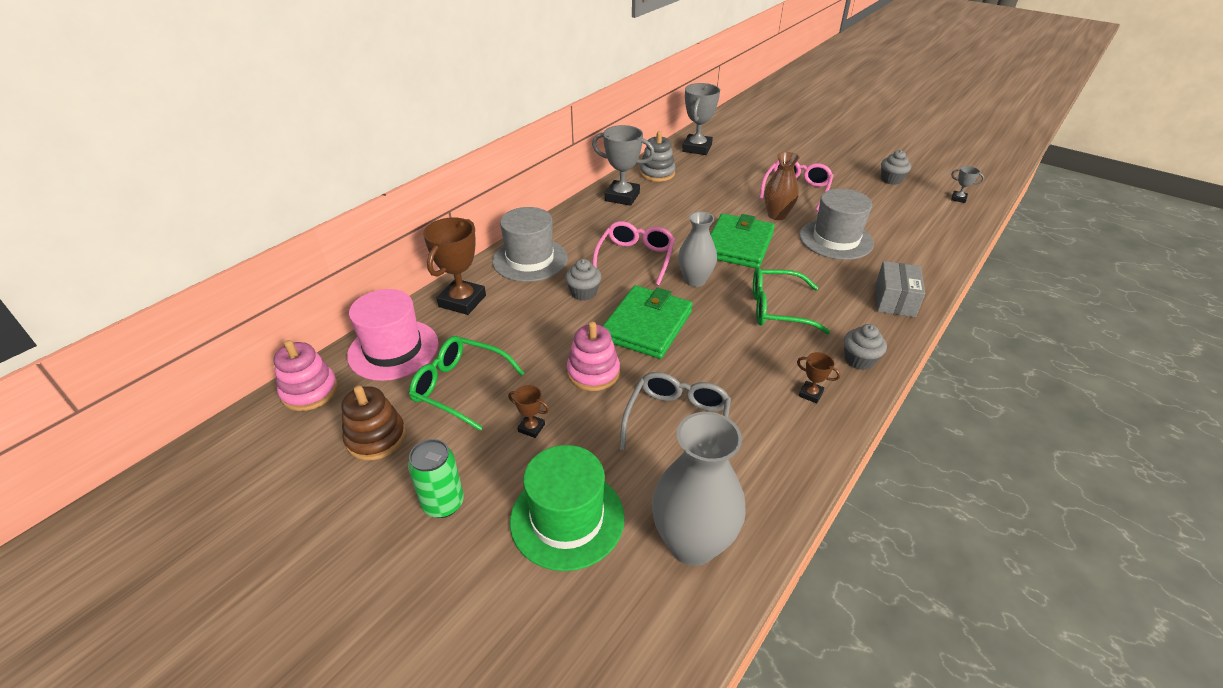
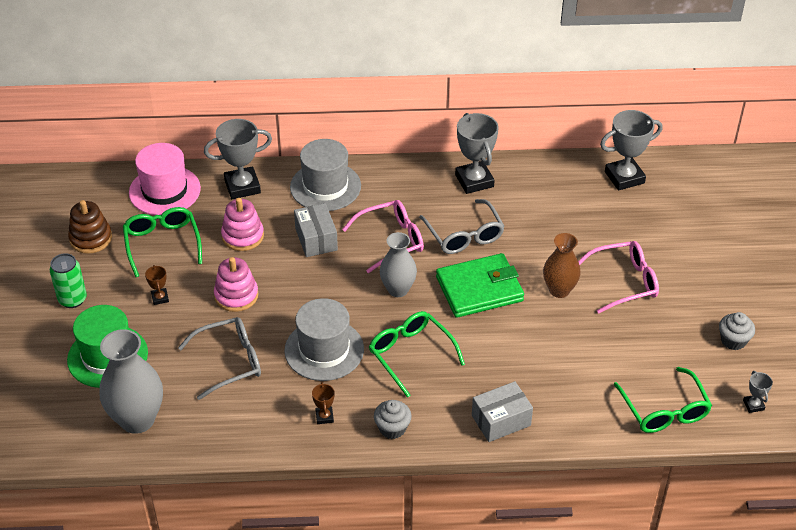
camera: 50 degrees right, 5 degrees up
(309, 391) = (97, 184): pink stacking toy -> pink stacking toy (243, 236)
(462, 301) = (242, 186): brown trophy -> grey trophy
(583, 293) = (316, 239): grey cupcake -> grey box
(647, 325) = (313, 293): green wallet -> none
(657, 173) = (541, 178): grey stacking toy -> none
(673, 225) = (464, 235): none -> grey glasses
(836, 239) = (561, 346): grey hat -> grey hat (324, 350)
(938, 230) = (664, 410): none -> green glasses

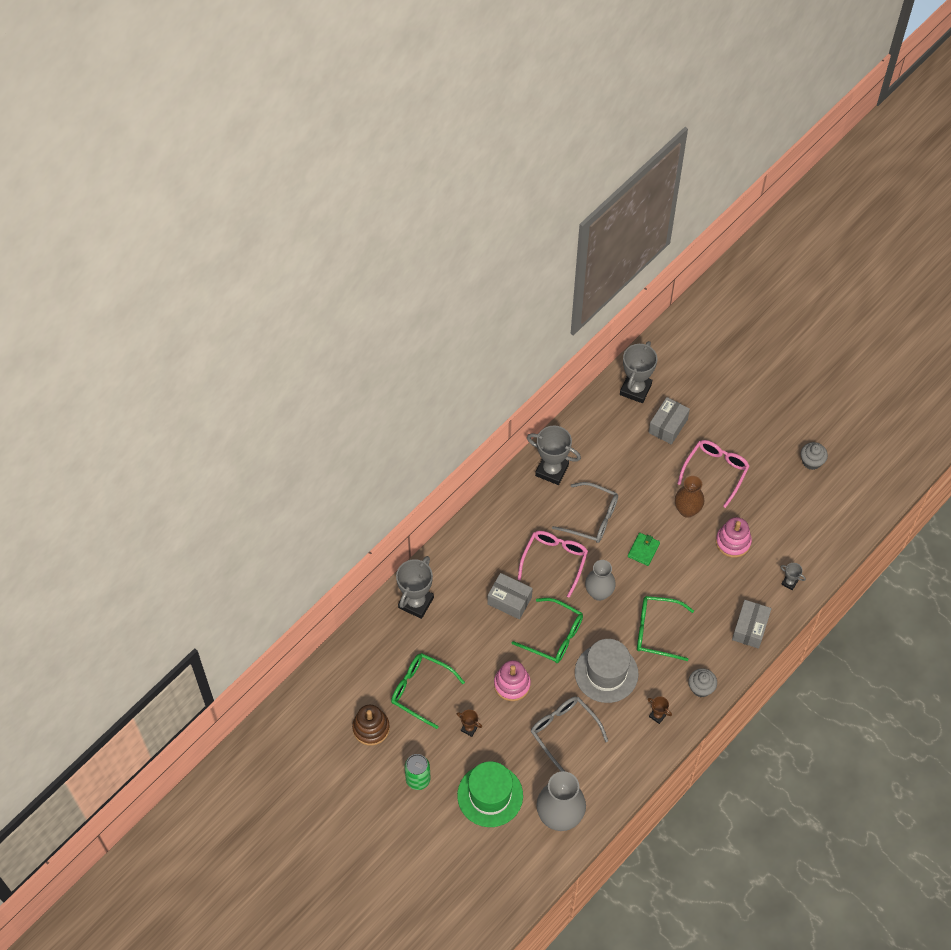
camera: 45 degrees left, 15 degrees up
(164, 190) = (370, 650): pink hat -> none
(230, 362) = (564, 731): grey glasses -> grey glasses turned 60 degrees counterclockwise
(243, 236) = (463, 639): pink stacking toy -> pink stacking toy (733, 542)
(325, 186) = (467, 556): grey hat -> none
(479, 289) = (643, 550): green wallet -> green wallet, size x0.48
(621, 221) = (668, 426): none -> grey box
(664, 410) = (823, 542): green glasses -> green glasses (554, 636)
(753, 405) = (862, 497): grey trophy -> grey trophy (789, 582)

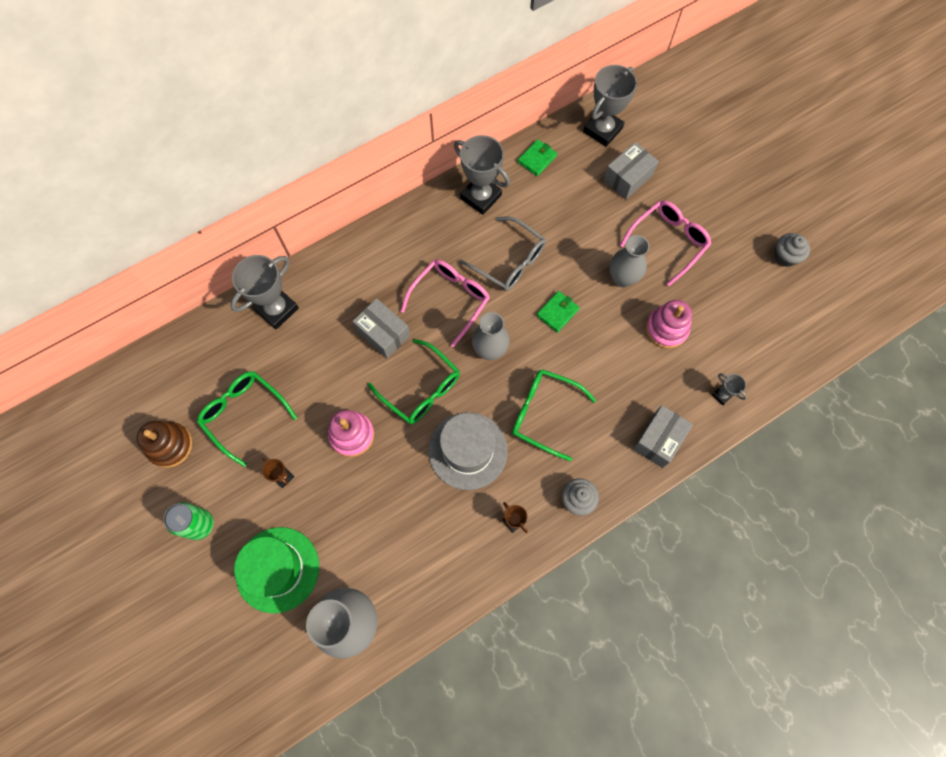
camera: 15 degrees right, 10 degrees up
(564, 731) = (393, 511): grey glasses -> none
(588, 427) = (537, 159): none -> green wallet
(687, 510) = (622, 278): brown vase -> grey vase

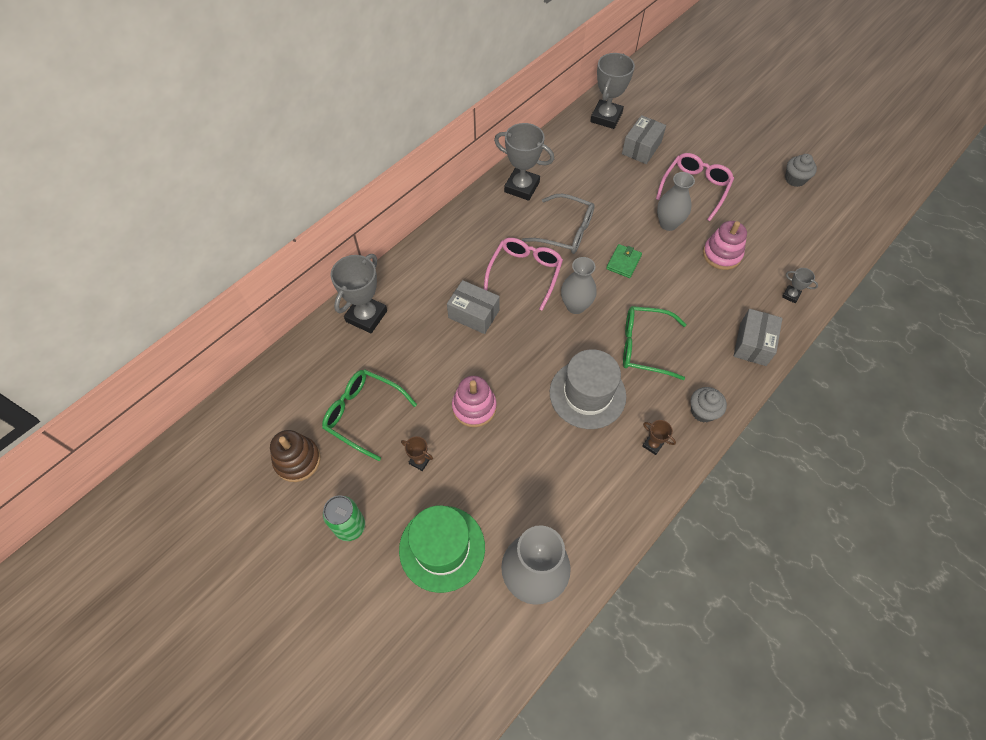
camera: 15 degrees left, 10 degrees down
(421, 389) = (525, 352): green glasses -> none
(537, 159) = (559, 149): green wallet -> none

